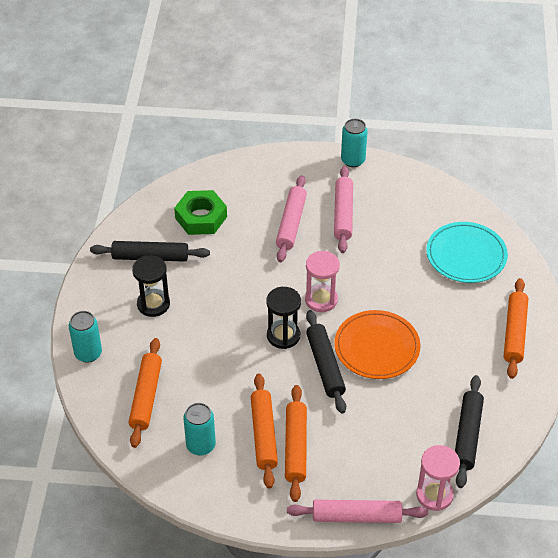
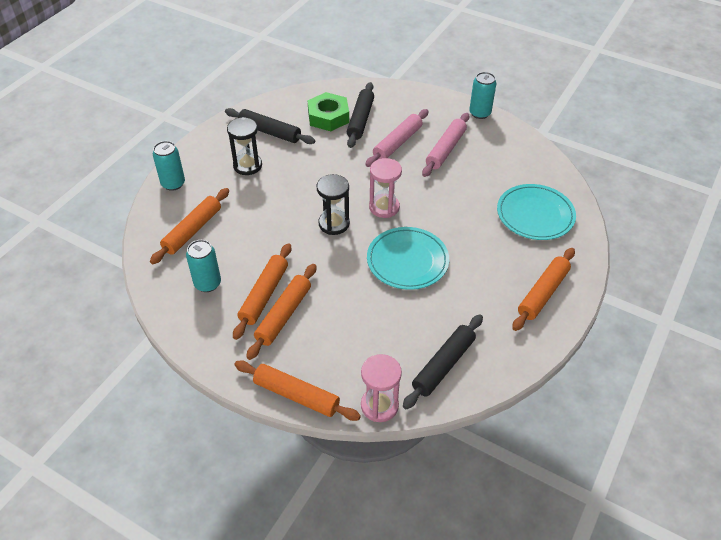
camera: 25 degrees right, 0 degrees up
(325, 366) = (353, 259): black rolling pin -> black rolling pin (360, 120)
(356, 516) = (296, 395): pink rolling pin -> orange rolling pin
(377, 347) = (407, 261): orange plate -> turquoise plate

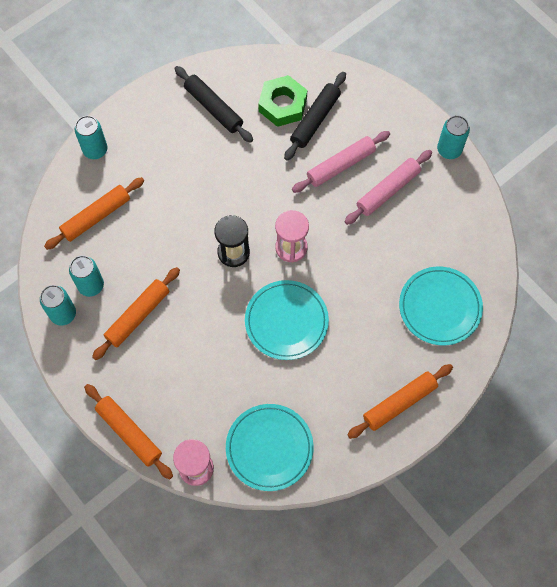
camera: 20 degrees right, 20 degrees up
(187, 314) = (63, 314): none -> turquoise can
(247, 165) = (175, 148): black hourglass -> none
(284, 315) = (148, 345): orange rolling pin -> none
(443, 365) = (269, 448): black rolling pin -> turquoise plate

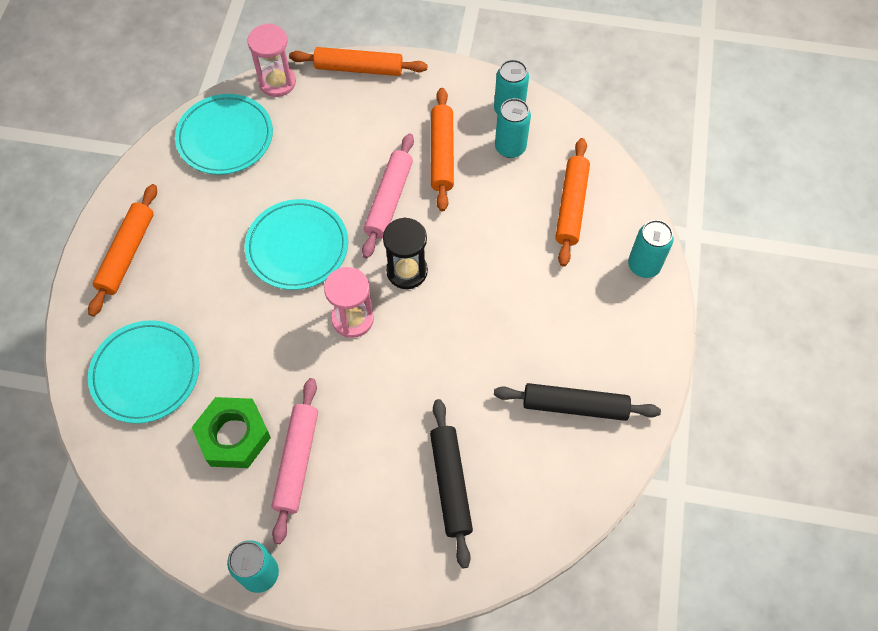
camera: 140 degrees right, 5 degrees down
(282, 105) = (504, 473): green nut -> green nut (233, 436)
(341, 165) = (374, 450): pink rolling pin -> pink rolling pin (389, 200)

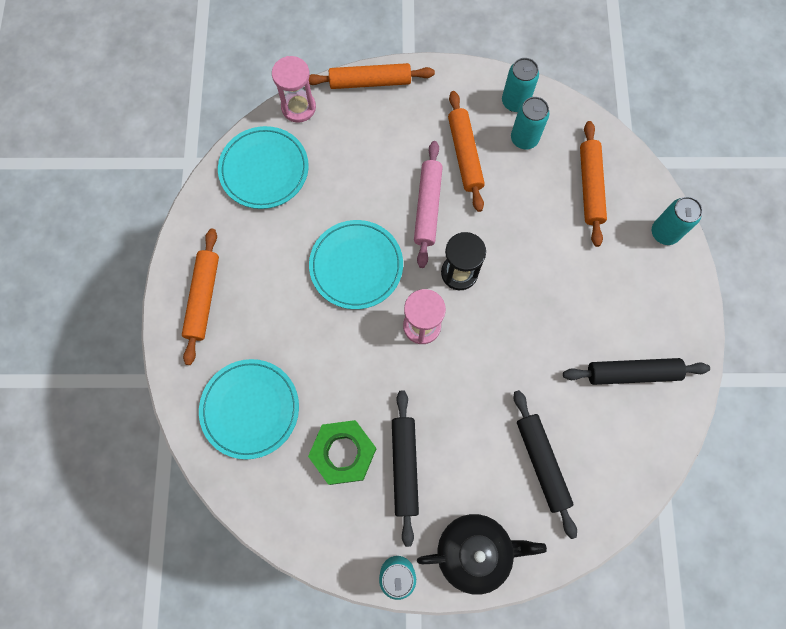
camera: 10 degrees left, 10 degrees up
(297, 461) = (404, 466): pink rolling pin -> black rolling pin
(352, 566) = (474, 551): none -> black teapot

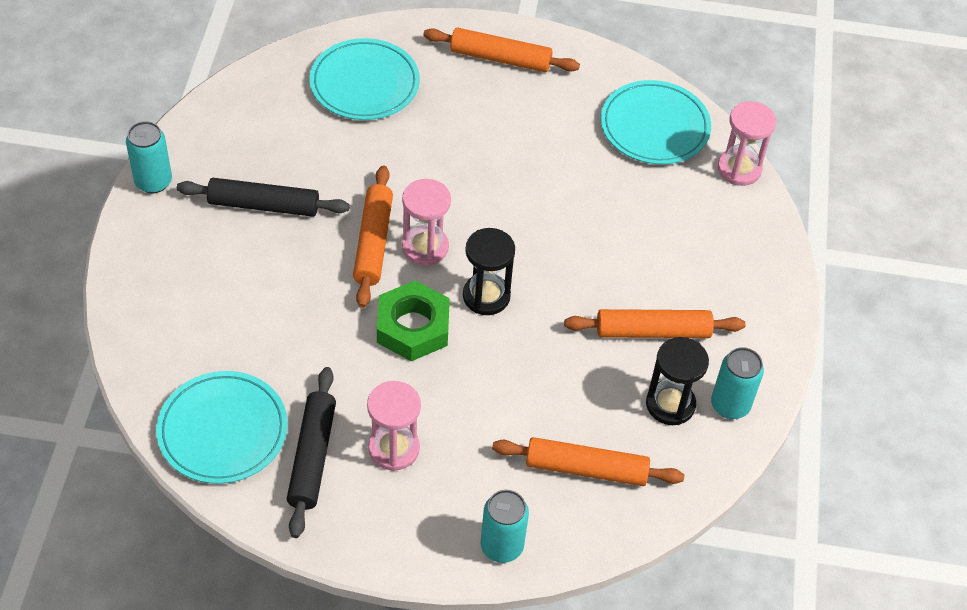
camera: 95 degrees right, 20 degrees down
(343, 453) = (294, 154): green nut -> green nut (413, 327)
(356, 266) = (514, 196): turquoise plate -> turquoise plate (223, 430)
(370, 82) = (772, 246): orange rolling pin -> orange rolling pin (373, 242)
(427, 207) = (582, 278): pink rolling pin -> none
(474, 551) = (152, 252): black teapot -> none
(524, 139) = (670, 404): turquoise can -> black hourglass
(541, 463) = (229, 335): black rolling pin -> none
(609, 316) = (394, 448): none -> pink hourglass

